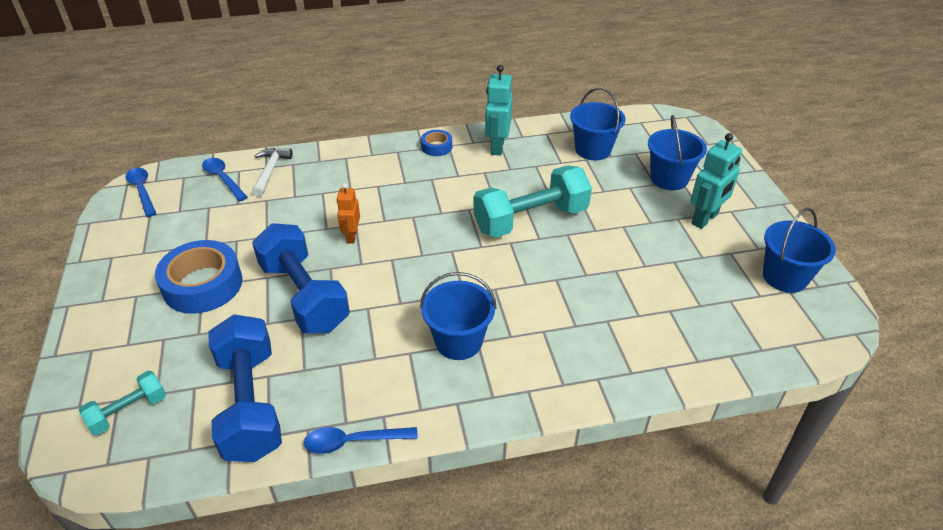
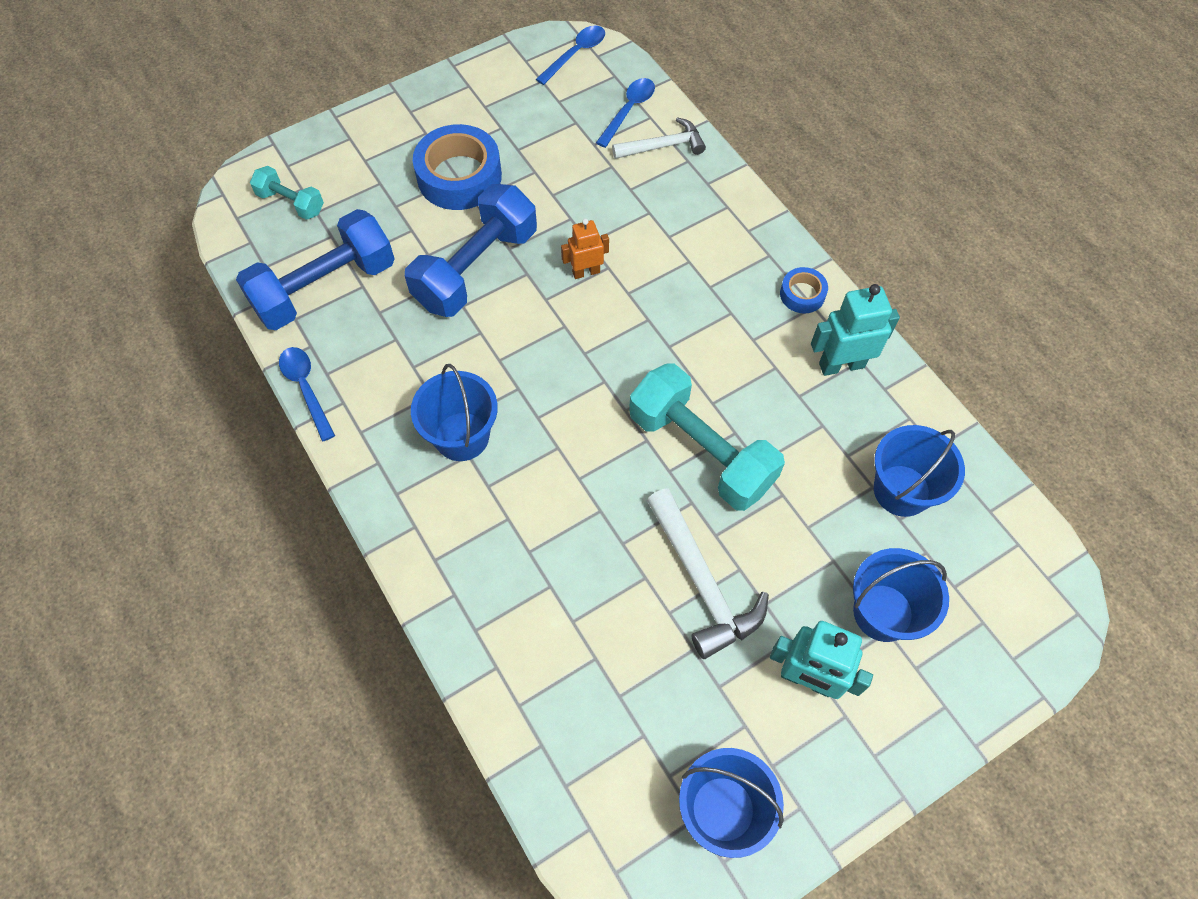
camera: 70 degrees right, 20 degrees up
(628, 245) = (702, 582): none -> white hammer

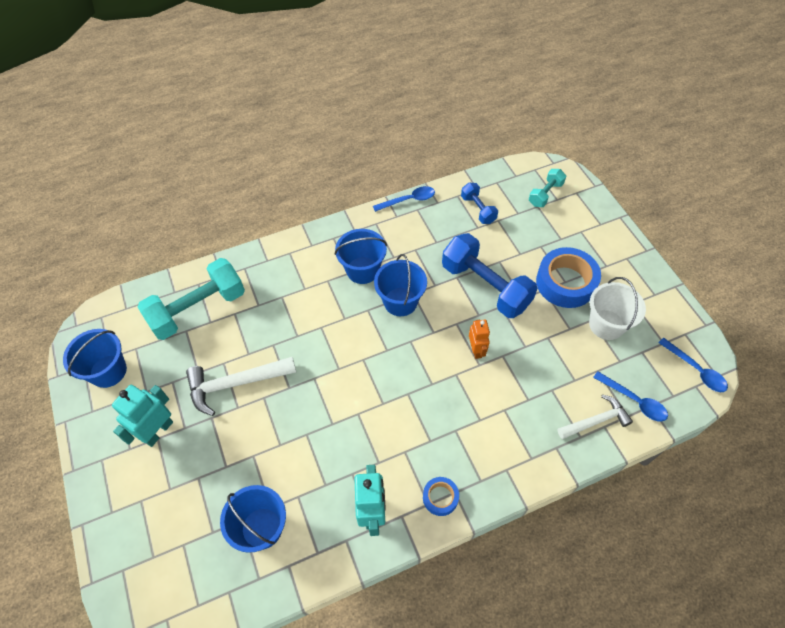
camera: 100 degrees right, 5 degrees down
(325, 288) = (478, 209): blue dumbbell -> blue dumbbell, size x0.51
(523, 134) = (606, 324): none -> white bucket
(663, 146) = (596, 420): white hammer -> white hammer turned 105 degrees counterclockwise
(701, 451) = (323, 399): turquoise dumbbell -> turquoise dumbbell (198, 309)
(883, 612) = (182, 489): blue bucket -> blue bucket (400, 302)

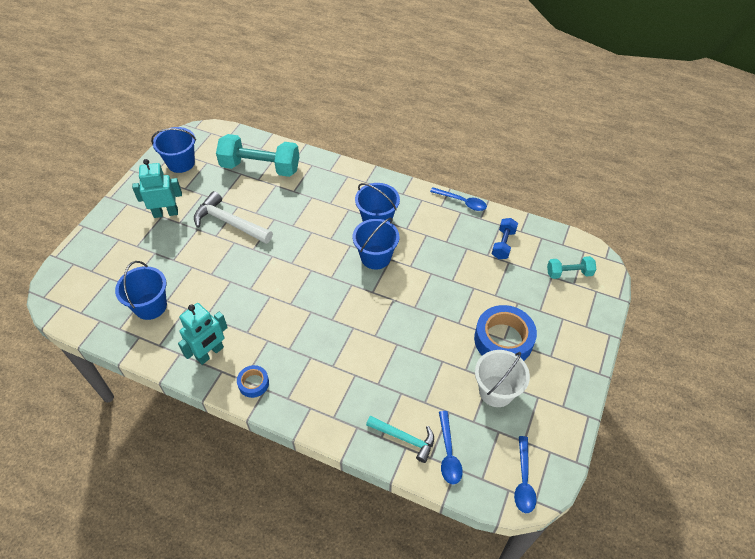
camera: 45 degrees right, 5 degrees down
(476, 350) = (384, 326): orange robot -> none
(485, 286) = (442, 294): blue dumbbell -> none
(596, 420) = (404, 438): white hammer -> turquoise hammer

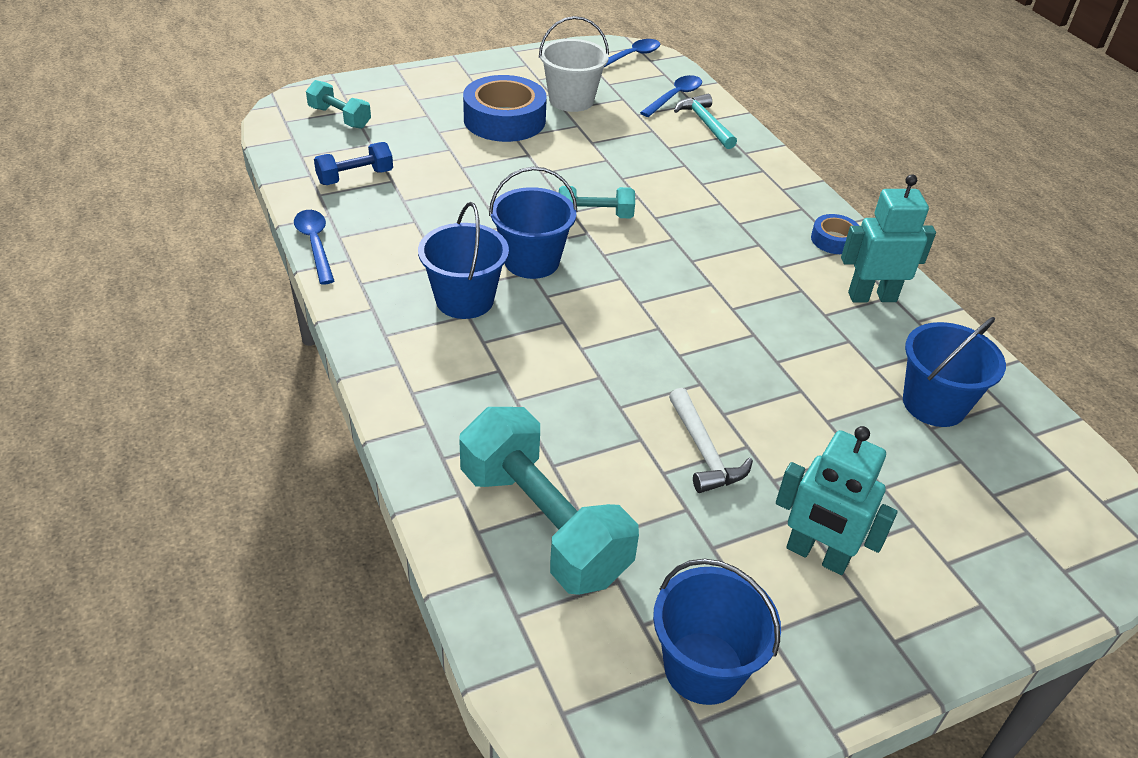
camera: 140 degrees left, 10 degrees down
(229, 222) = (704, 451): white hammer -> white hammer, size x0.66
(380, 305) = (595, 216): none -> turquoise dumbbell

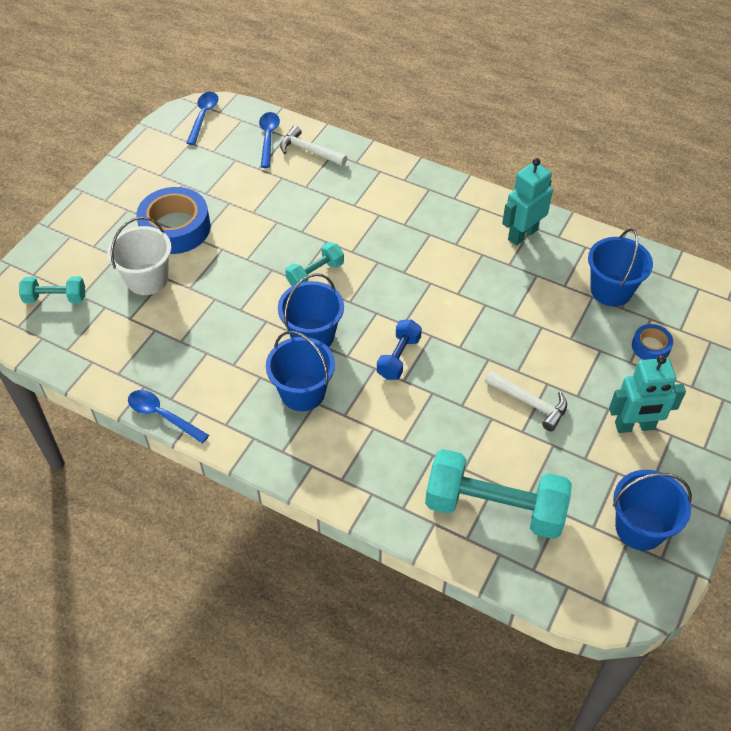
camera: 35 degrees left, 10 degrees up
(355, 177) = (126, 343): blue dumbbell -> blue dumbbell (398, 357)
(571, 100) = (203, 182): white bucket -> white bucket (147, 279)
(705, 123) = (309, 151): turquoise hammer -> white hammer
(834, 240) = (467, 203): blue tape -> blue tape (650, 346)

